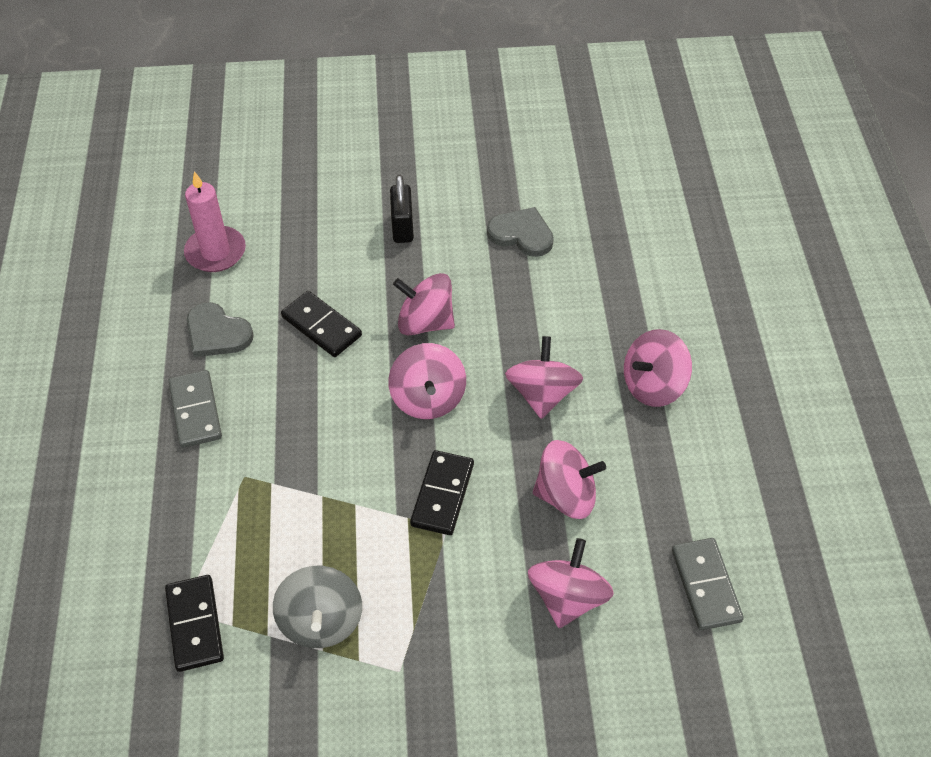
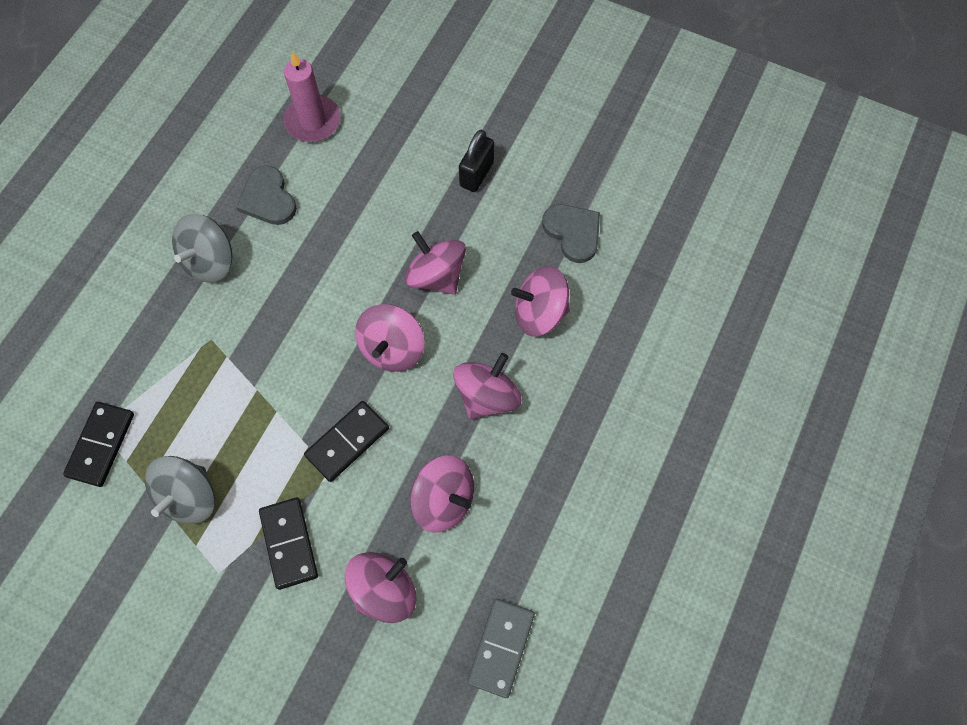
camera: 30 degrees right, 15 degrees up
(195, 411) = (210, 261): grey domino -> grey spinning top
(321, 326) = (351, 235): black domino -> black domino (289, 543)
(653, 385) = (586, 440): pink spinning top -> pink spinning top (539, 313)

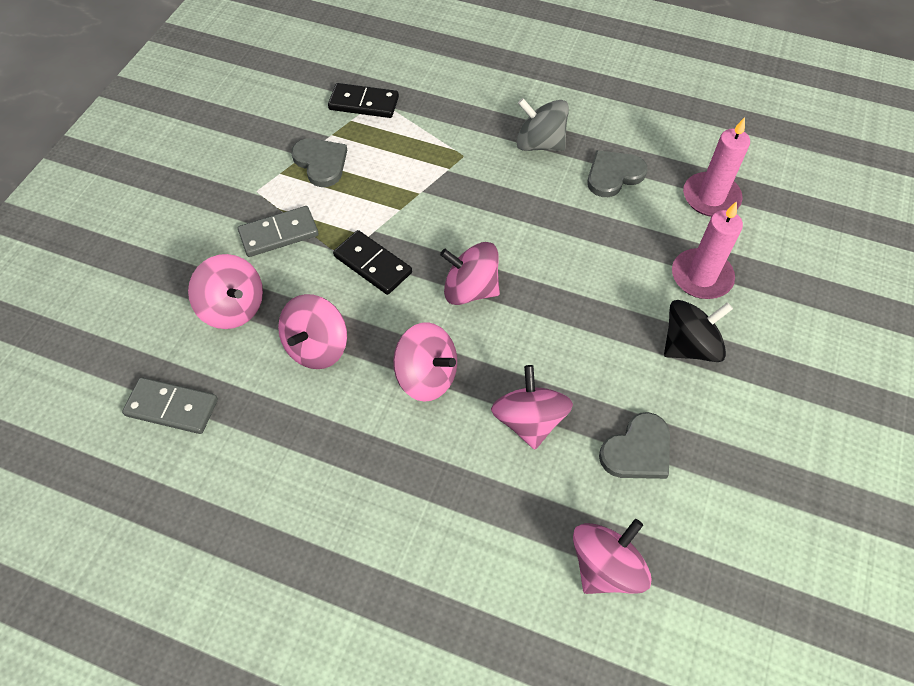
camera: 85 degrees right, 10 degrees down
(189, 496) = (321, 163): grey spinning top -> grey heart
(289, 543) = (279, 234): black domino -> grey domino
(404, 149) = (701, 276): none -> pink candle
(436, 276) = (556, 319): pink spinning top -> pink spinning top (605, 566)
(476, 174) = (689, 346): black padlock -> black spinning top

